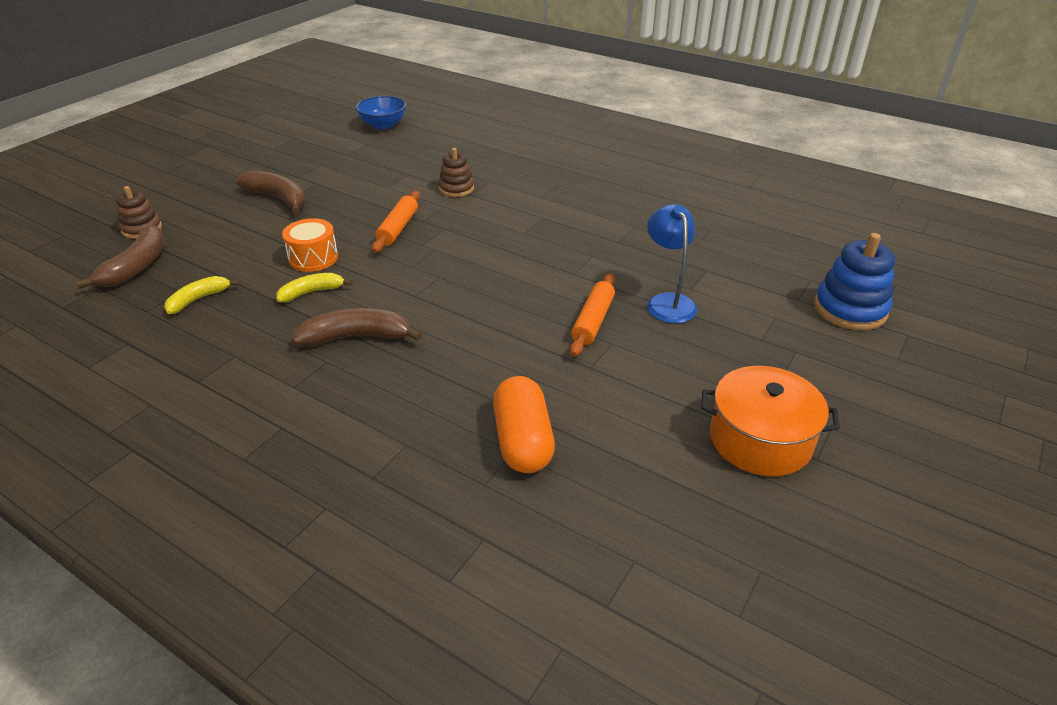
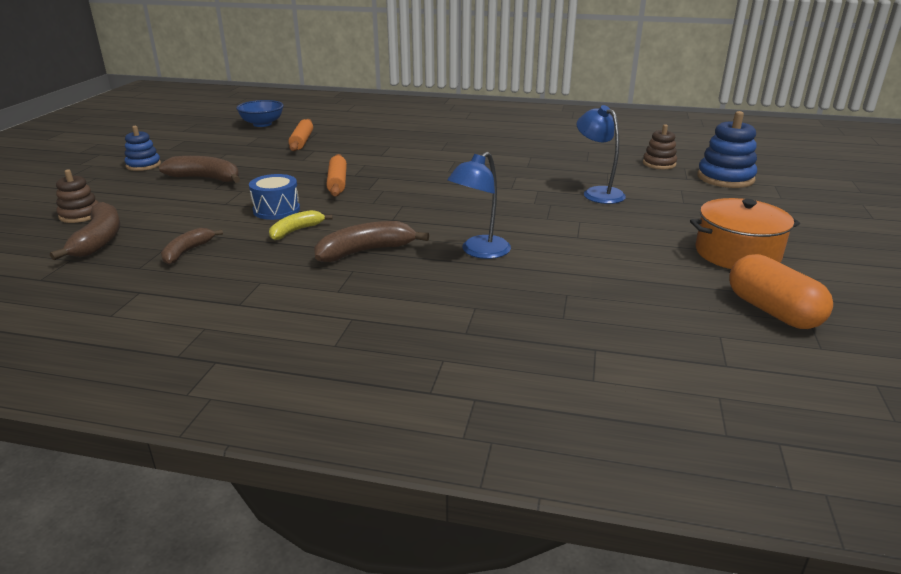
camera: 20 degrees left, 10 degrees down
(198, 299) = (187, 252): yellow banana -> brown banana
(236, 169) = (143, 165): none -> blue stacking toy
(313, 258) = (276, 210): orange drum -> blue drum
(456, 188) = (365, 153): brown stacking toy -> brown stacking toy (659, 164)
(468, 365) = (479, 252): none -> blue lamp
(523, 441) = (568, 287): orange capsule -> orange capsule (772, 311)
(593, 321) = (553, 211): orange rolling pin -> orange rolling pin (302, 141)

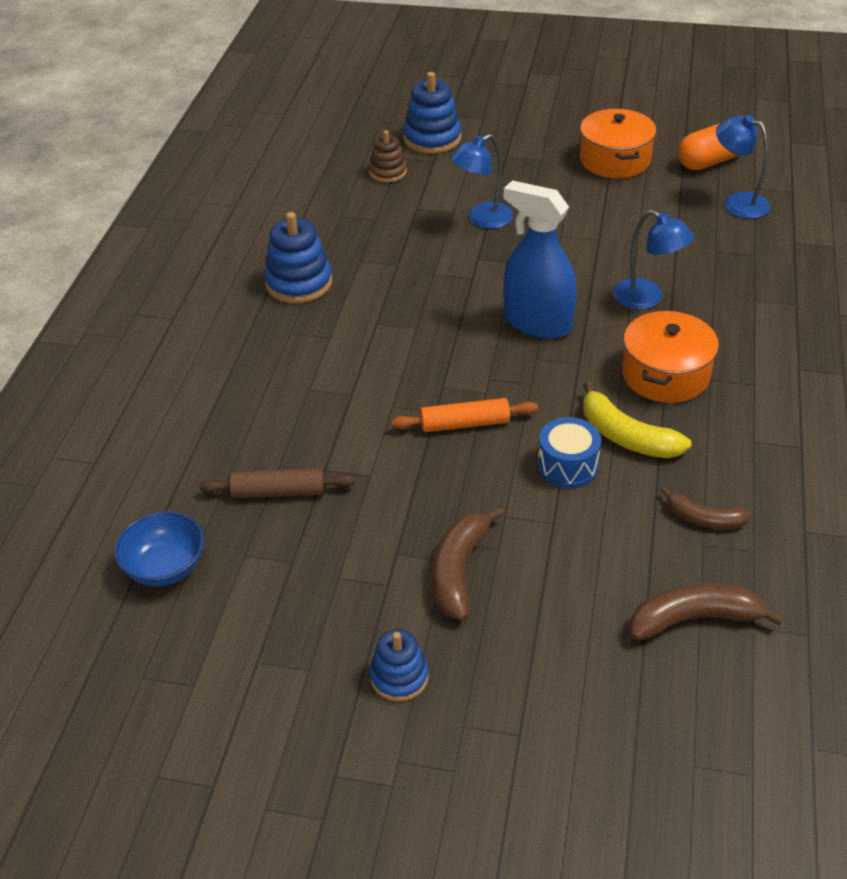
camera: 90 degrees left, 15 degrees up
(80, 215) = (620, 676): brown stacking toy -> none
(296, 231) = (626, 436): yellow banana -> yellow banana, size x1.55
(302, 141) = (278, 492): orange rolling pin -> brown rolling pin
(366, 251) = (665, 374): brown banana -> orange pot
(448, 207) = (537, 322): none -> blue spray bottle
(502, 142) = (299, 283): none -> blue stacking toy
(677, 319) = (737, 202): none -> blue lamp

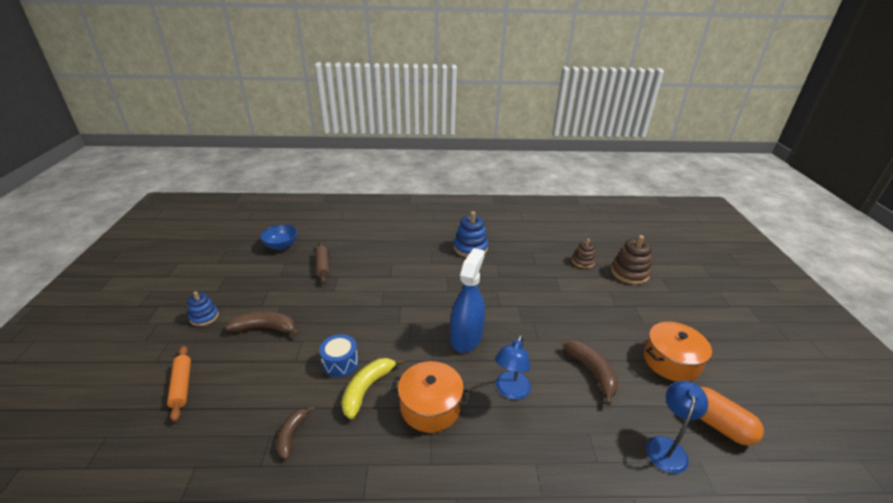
camera: 75 degrees right, 10 degrees down
(432, 138) = (629, 273): blue stacking toy -> brown stacking toy
(465, 424) = (372, 317): orange rolling pin -> orange rolling pin (182, 386)
(482, 219) = (558, 303): blue lamp -> none
(694, 619) = (209, 433): brown banana -> brown banana (592, 372)

